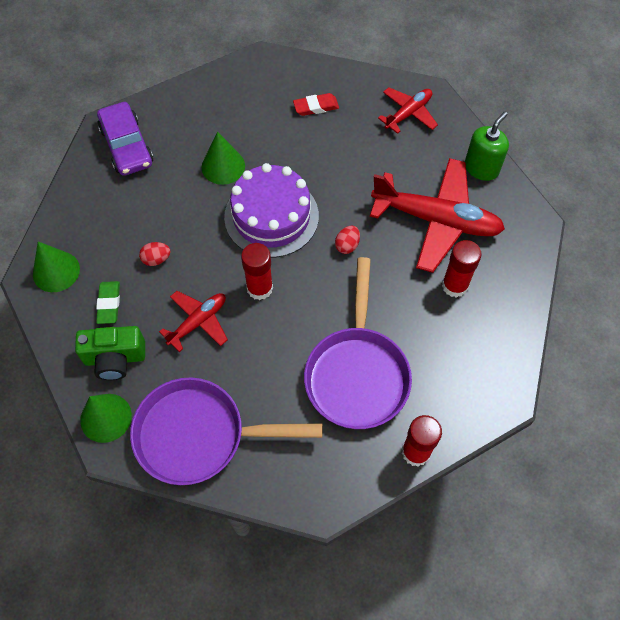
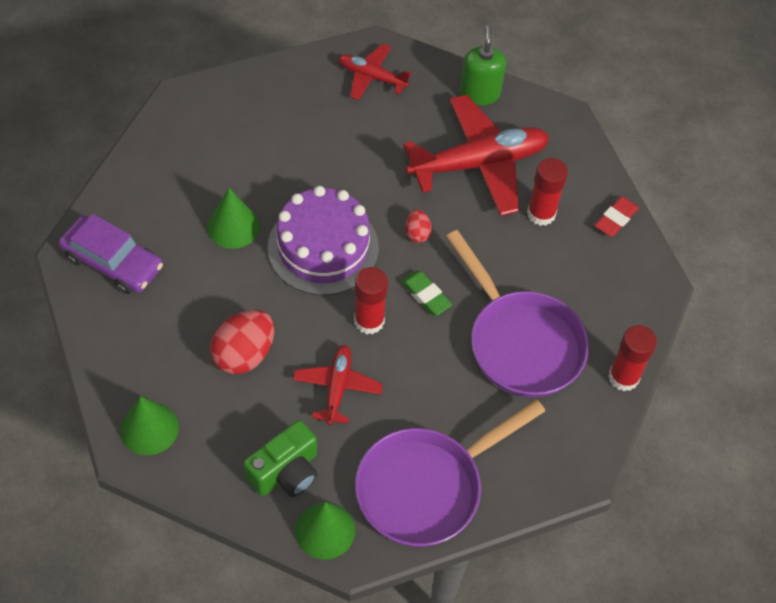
camera: 40 degrees left, 5 degrees down
(109, 304) = (234, 425): green eraser -> green eraser (425, 295)
(156, 259) = (244, 354): red egg -> red egg, size x1.94
(316, 107) = (277, 117): red eraser -> red eraser (616, 219)
(408, 113) = (372, 77): red plane -> red plane turned 75 degrees counterclockwise

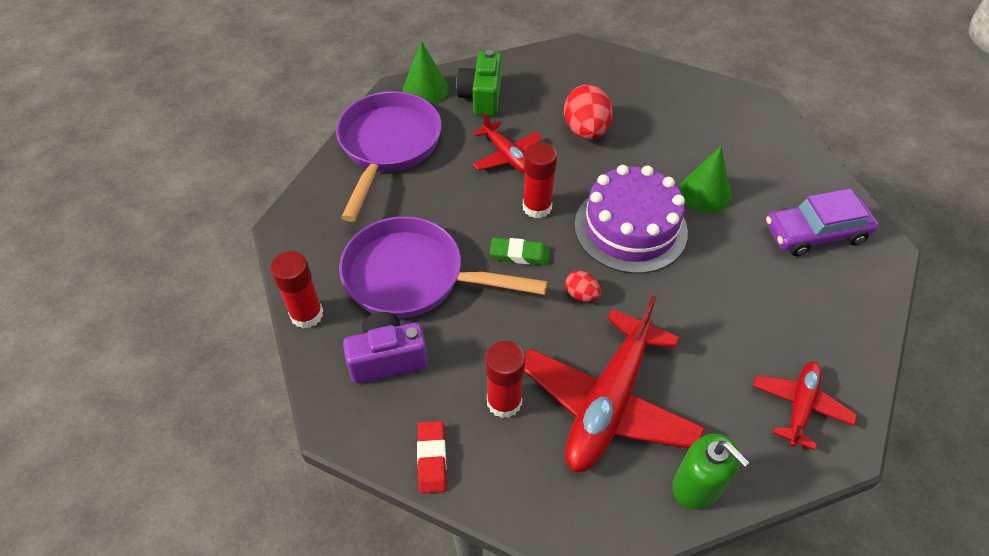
camera: 140 degrees right, 5 degrees down
(113, 262) = (734, 117): purple car -> purple car (815, 233)
(149, 428) = (582, 64): green cone -> none
(372, 77) = (800, 406): red plane -> red plane turned 45 degrees counterclockwise
(591, 299) = (387, 358): none -> purple camera

